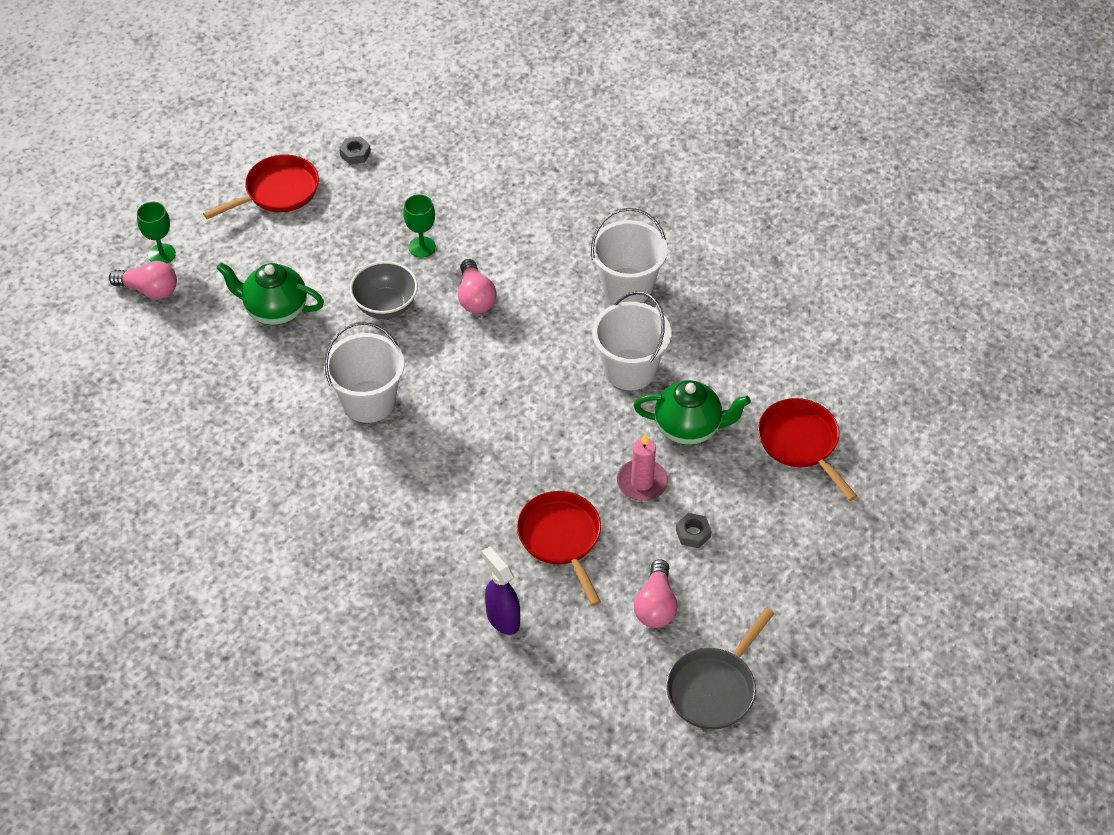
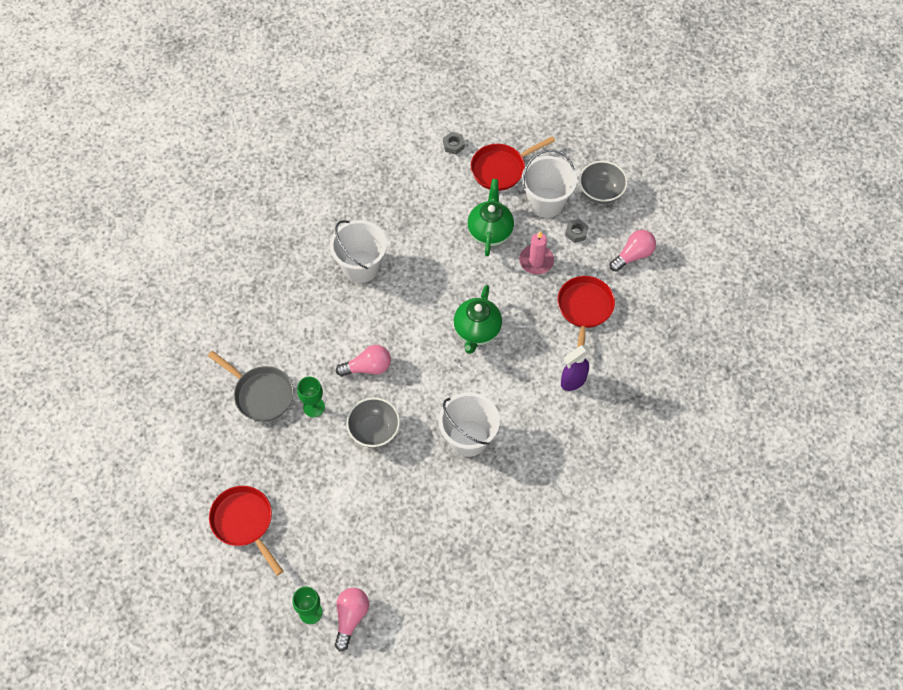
camera: 90 degrees left, 10 degrees up
(275, 310) = (376, 513): green teapot -> green teapot (477, 331)
(355, 154) = (205, 463): grey nut -> grey nut (453, 145)
(502, 618) = (650, 344): purple spray bottle -> purple spray bottle (573, 381)
(561, 539) = (584, 309): red pan -> red pan turned 120 degrees clockwise
(629, 369) = (438, 266): white bucket -> white bucket (546, 202)
(655, 605) = (633, 255): pink light bulb -> pink light bulb turned 45 degrees counterclockwise
(714, 688) = (690, 226): grey pan -> grey pan (261, 394)
(768, 568) = (601, 192): none -> grey bowl

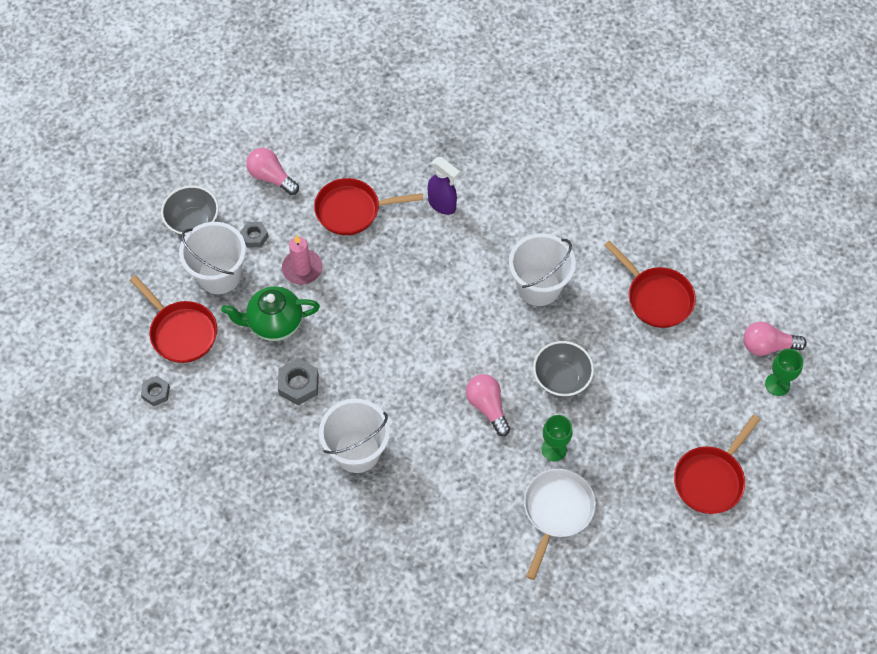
camera: 105 degrees left, 0 degrees up
(261, 394) = (556, 511): grey pan -> white pan
(429, 534) = (656, 297): none -> red pan
(431, 238) = (298, 384): none -> grey nut
(477, 331) = (409, 307): green teapot -> none

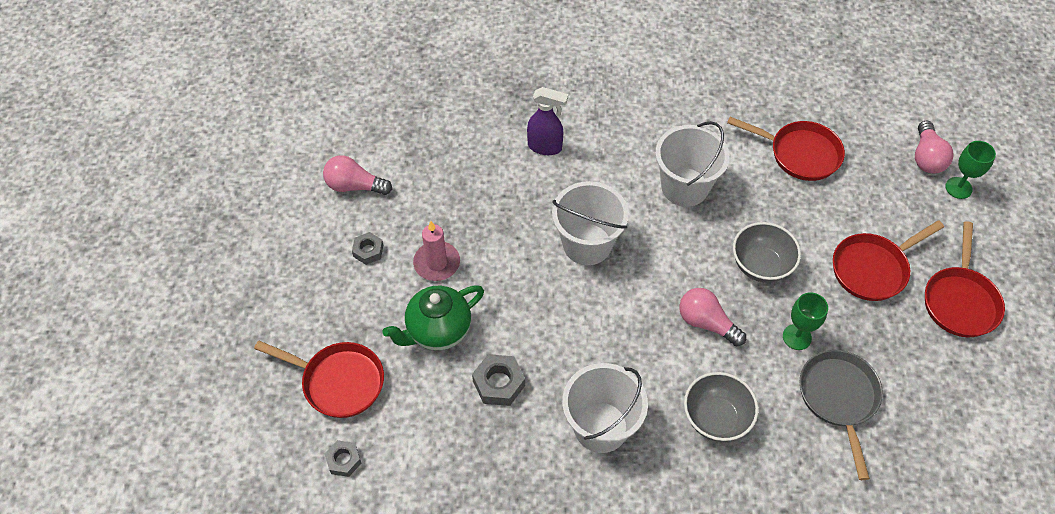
camera: 25 degrees left, 5 degrees down
(193, 223) = (293, 262): grey bowl -> grey bowl (716, 418)
(219, 275) = (350, 304): white bucket -> white bucket (587, 244)
(352, 210) = (457, 186): red pan -> red pan (872, 268)
(556, 511) = (839, 398): white pan -> grey pan
(767, 346) = (926, 157): pink light bulb -> pink light bulb turned 60 degrees counterclockwise

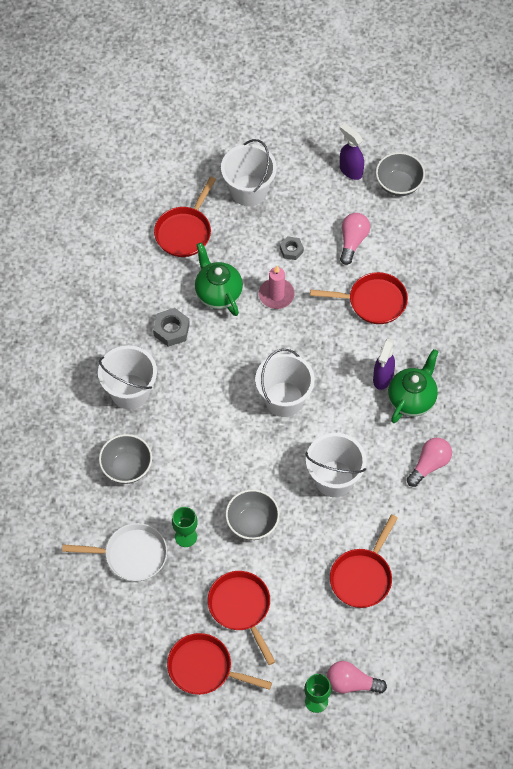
camera: 95 degrees right, 5 degrees up
(247, 194) = (350, 170): none -> purple spray bottle
(271, 143) = (398, 184): none -> grey bowl
(272, 307) = (248, 190): none -> white bucket
(344, 460) = (126, 235): grey nut -> none
(441, 161) = (373, 301): none -> red pan
(569, 119) = (412, 399): none -> green teapot
(706, 323) = (205, 474): pink light bulb -> pink light bulb (429, 465)
(839, 398) = (131, 555): grey pan -> white pan

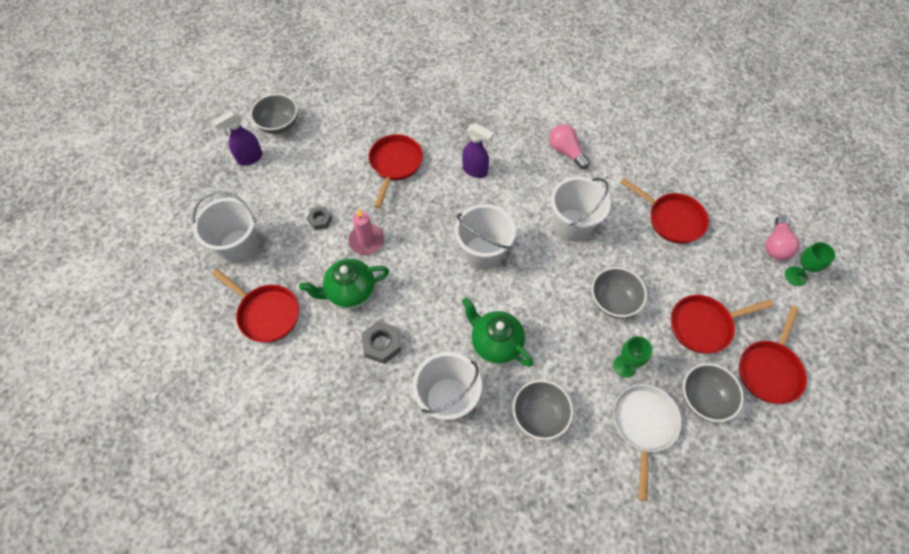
camera: 80 degrees left, 0 degrees up
(165, 606) = (703, 398): none -> grey bowl
(352, 241) = (327, 169): pink light bulb -> none
(412, 399) = (500, 153): green teapot -> green teapot (495, 344)

